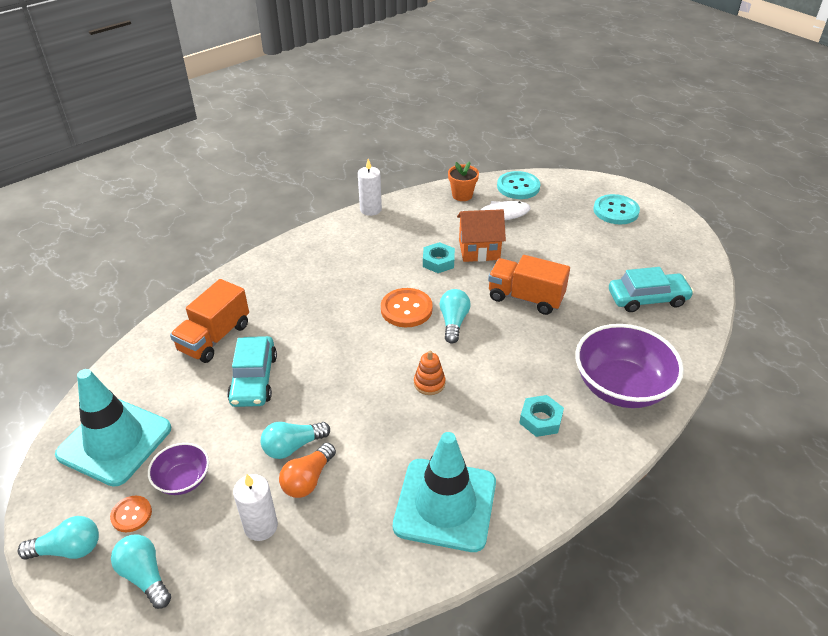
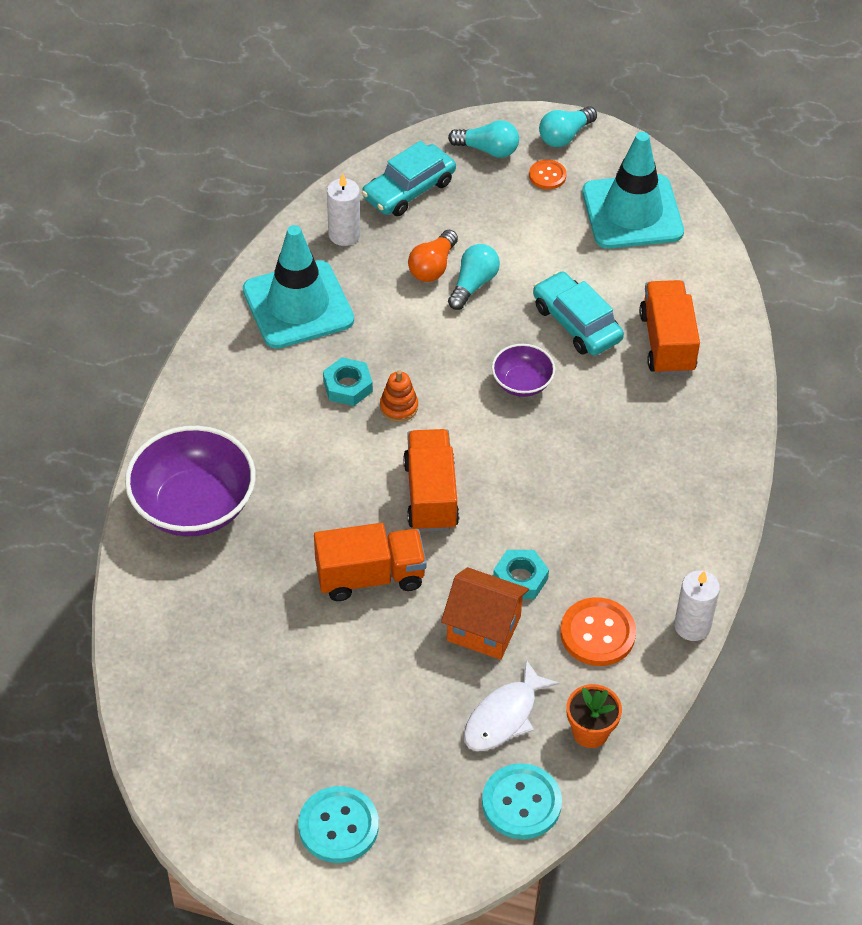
camera: 145 degrees right, 10 degrees up
(183, 480) = (537, 216): purple bowl -> purple bowl (522, 383)
(261, 526) = (436, 217): white candle -> white candle (344, 234)
(308, 479) = (433, 266): orange light bulb -> orange light bulb turned 150 degrees counterclockwise
(406, 309) = (498, 484): orange button -> orange button (597, 633)
(453, 322) = (430, 495): turquoise light bulb -> orange truck
(479, 250) = (484, 628): orange house -> orange house turned 60 degrees clockwise
(540, 419) = (259, 425): turquoise nut -> turquoise nut (347, 386)
(647, 298) = (216, 657): turquoise car -> turquoise car (409, 189)

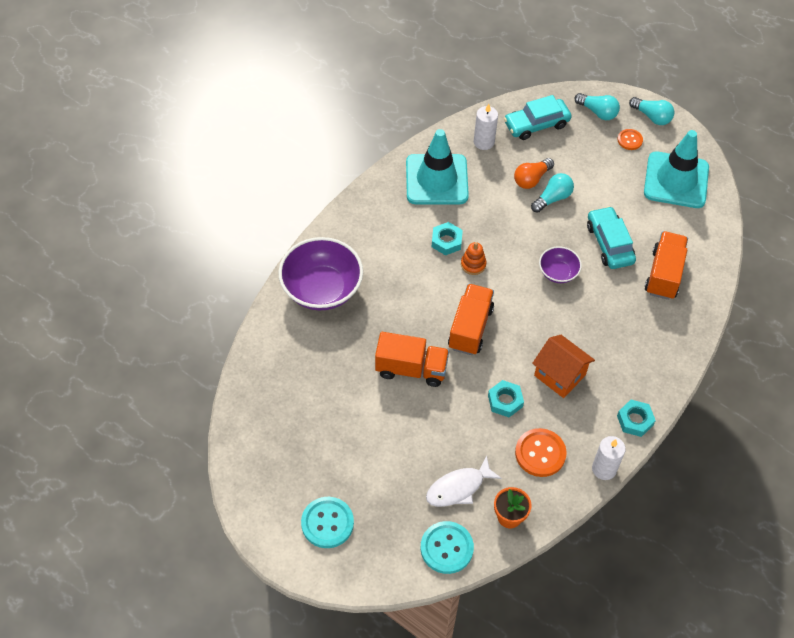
camera: 20 degrees right, 5 degrees up
(484, 628) = (468, 426): orange house -> orange house (559, 375)
(565, 136) = (652, 117): turquoise light bulb -> turquoise light bulb turned 120 degrees counterclockwise
(707, 548) = (635, 420): none -> turquoise nut

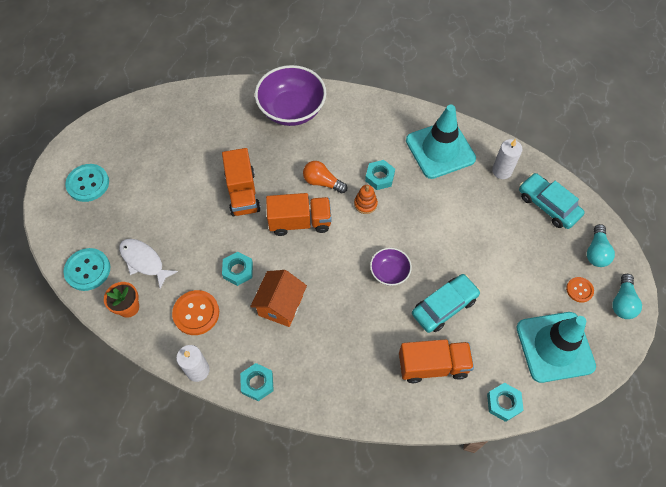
camera: 70 degrees right, 5 degrees up
(531, 179) = (482, 220): orange light bulb -> orange light bulb (322, 182)
(552, 198) = (470, 244): turquoise light bulb -> none
(714, 237) = (503, 403): none -> turquoise nut

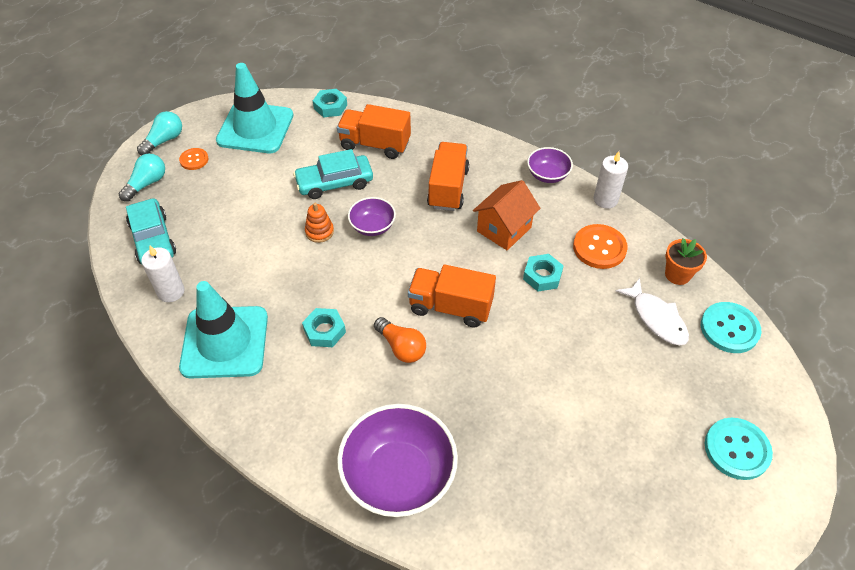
camera: 160 degrees left, 10 degrees down
(242, 193) = (512, 366): orange truck -> orange truck (448, 188)
(257, 383) = (547, 175): turquoise nut -> purple bowl
(365, 204) = (360, 304): orange stacking toy -> orange stacking toy (319, 232)

